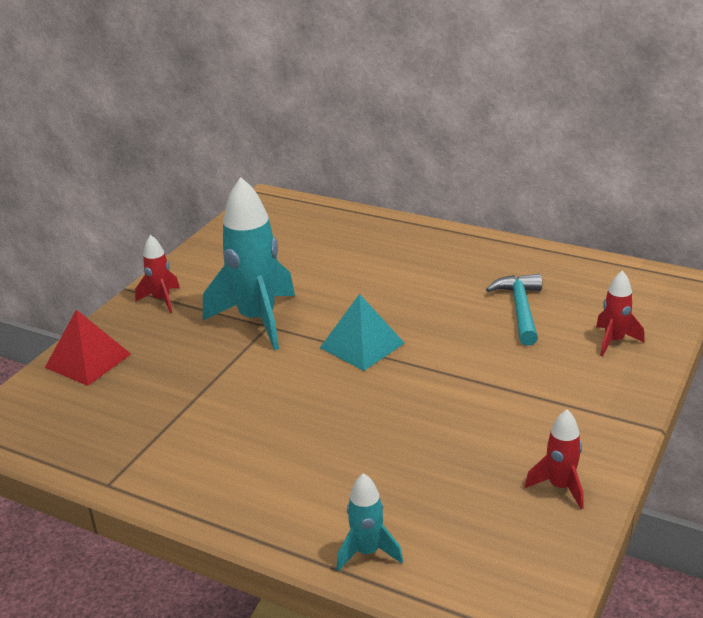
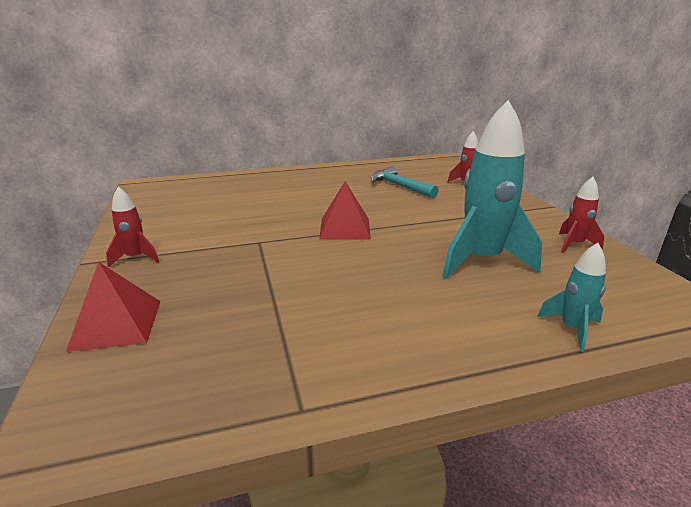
camera: 45 degrees left, 5 degrees down
(257, 320) = (245, 241): turquoise rocket -> turquoise rocket (481, 260)
(362, 345) = (345, 228): turquoise pyramid -> red pyramid

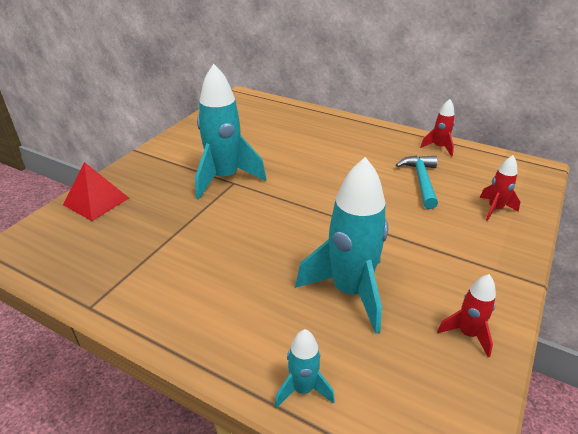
camera: 45 degrees right, 10 degrees up
(136, 258) = (159, 159): red rocket -> red rocket (439, 147)
(244, 242) = (225, 178): none -> turquoise rocket
(345, 228) = (303, 201): red pyramid -> none

